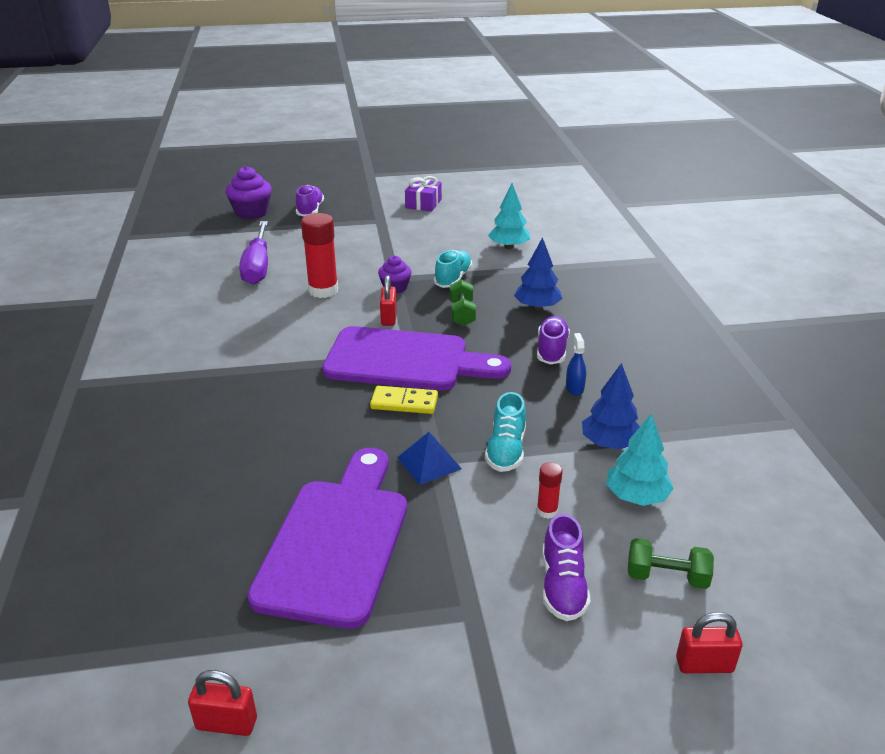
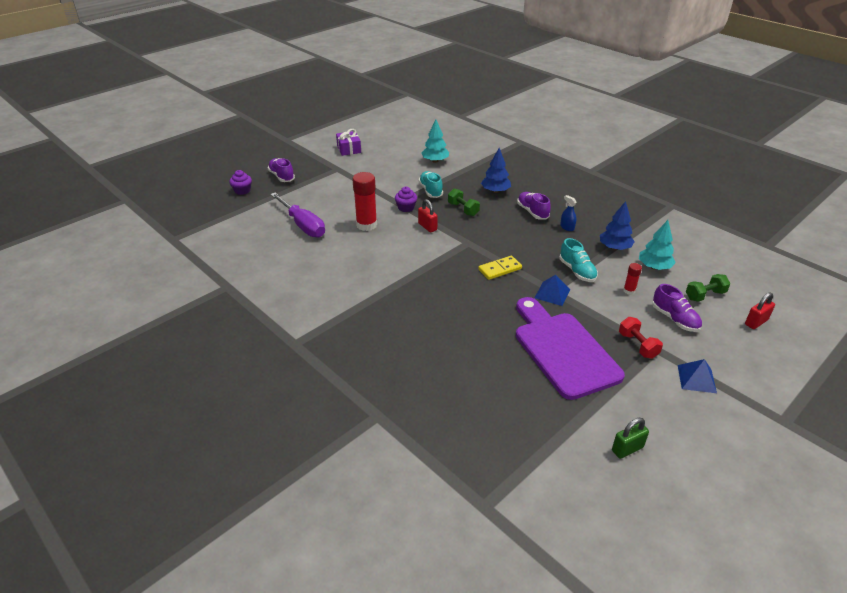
camera: 35 degrees left, 5 degrees up
(226, 723) = (627, 449): red padlock -> green padlock
(251, 212) = (242, 191): purple cupcake -> purple cupcake, size x0.63
(405, 361) = (469, 247): purple cutting board -> none
(450, 592) = (637, 345): none -> red dumbbell
(471, 691) = (696, 379): none -> blue pyramid

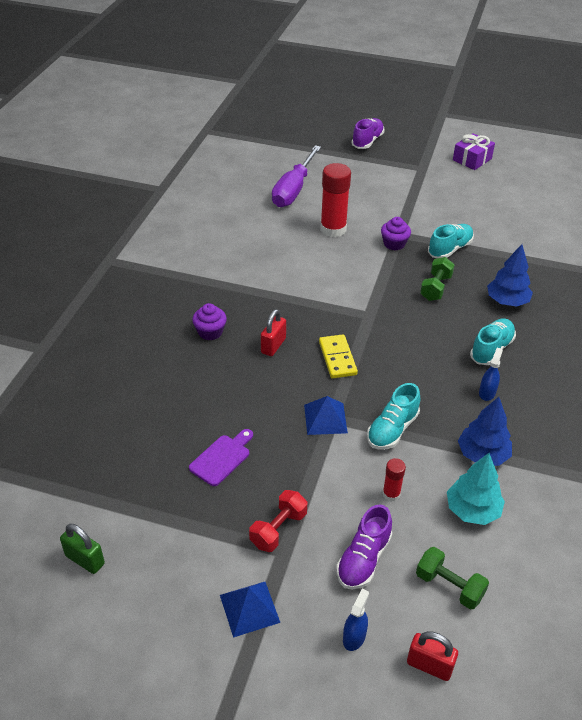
camera: 60 degrees right, 5 degrees up
(242, 191) = (317, 131): purple cupcake -> purple cupcake (210, 332)
(427, 227) = (371, 273): red padlock -> red padlock (273, 346)
(435, 161) = (522, 229): turquoise tree -> none
(500, 269) = (337, 358): yellow domino -> yellow domino turned 45 degrees clockwise
(532, 212) = (491, 349): purple shoe -> turquoise shoe
(563, 350) = (222, 458): purple cutting board -> purple cutting board, size x0.41
(730, 343) = (354, 637): none -> blue spray bottle

